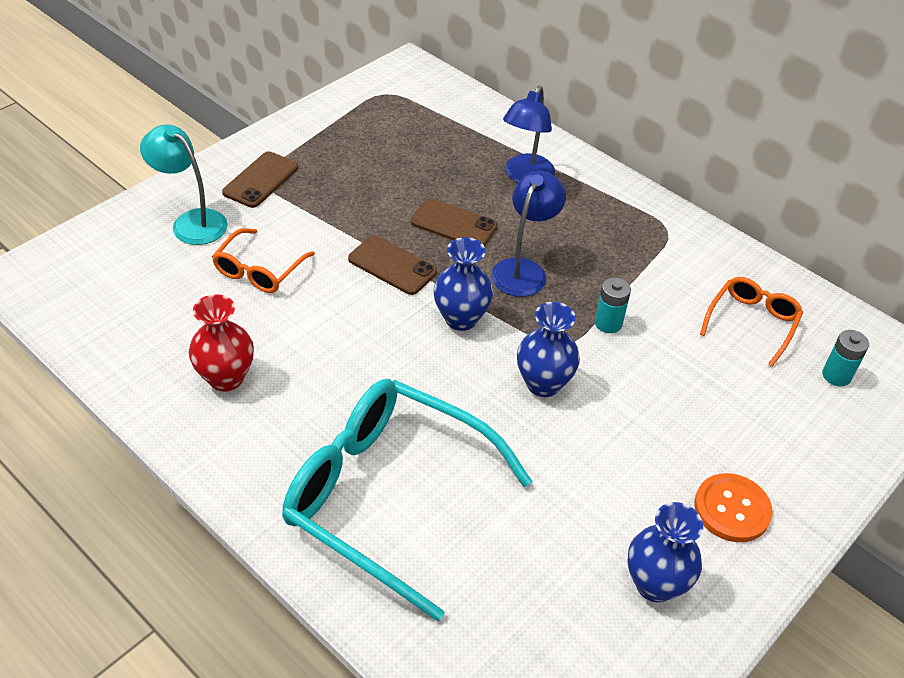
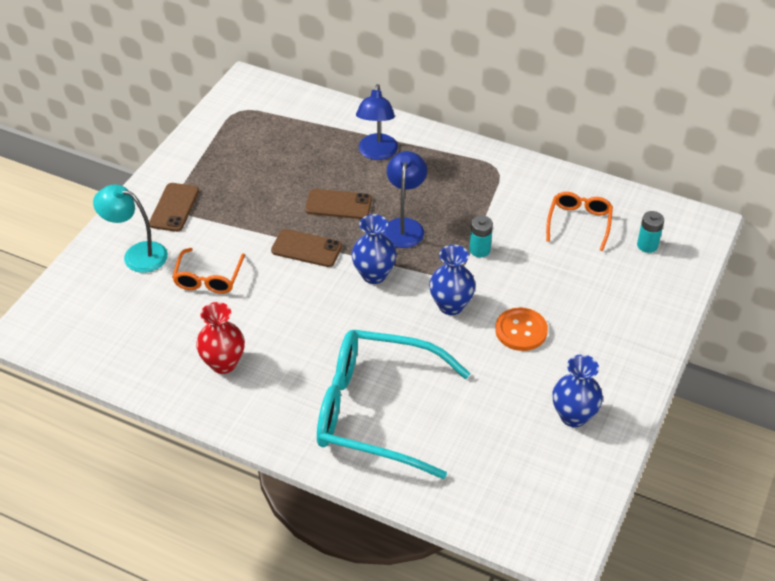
camera: 15 degrees left, 0 degrees up
(732, 509) = (606, 354): orange button -> orange button (521, 330)

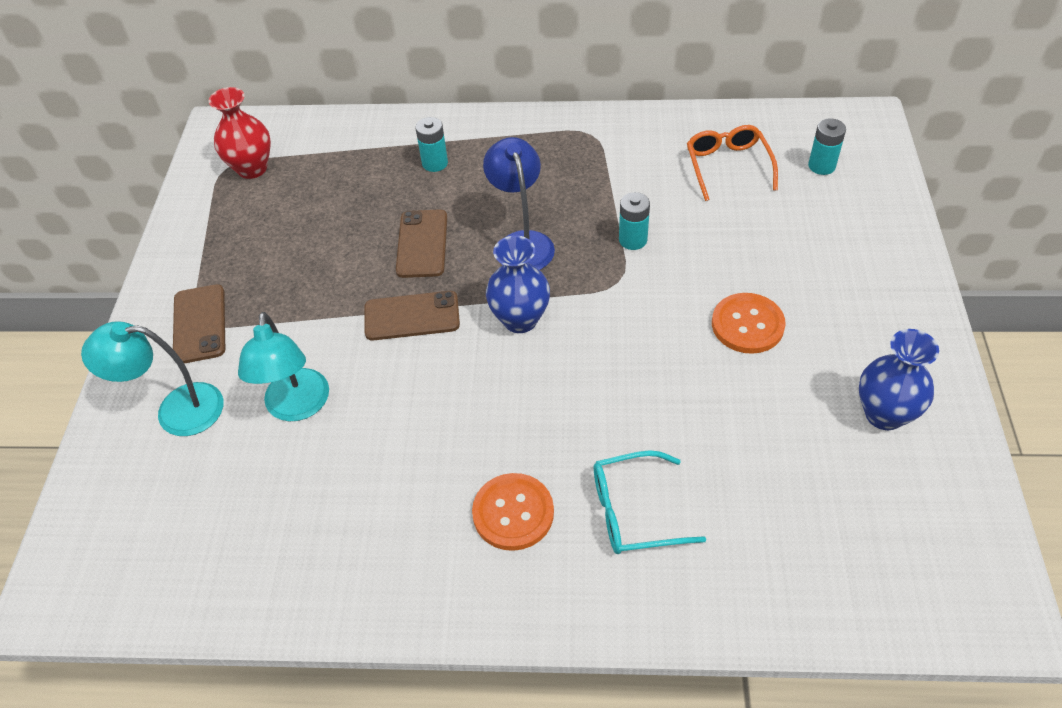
camera: 20 degrees left, 5 degrees up
(208, 278) = (297, 407): orange glasses -> turquoise lamp
(223, 363) = (382, 526): red vase -> red vase (252, 168)
(303, 385) = (513, 513): none -> orange button
(338, 205) = (422, 244): brown phone -> brown phone turned 75 degrees counterclockwise
(376, 411) = (634, 511): turquoise glasses -> turquoise glasses, size x0.48
(377, 153) = (435, 163): blue lamp -> turquoise battery
(451, 305) = (641, 324): blue vase -> none

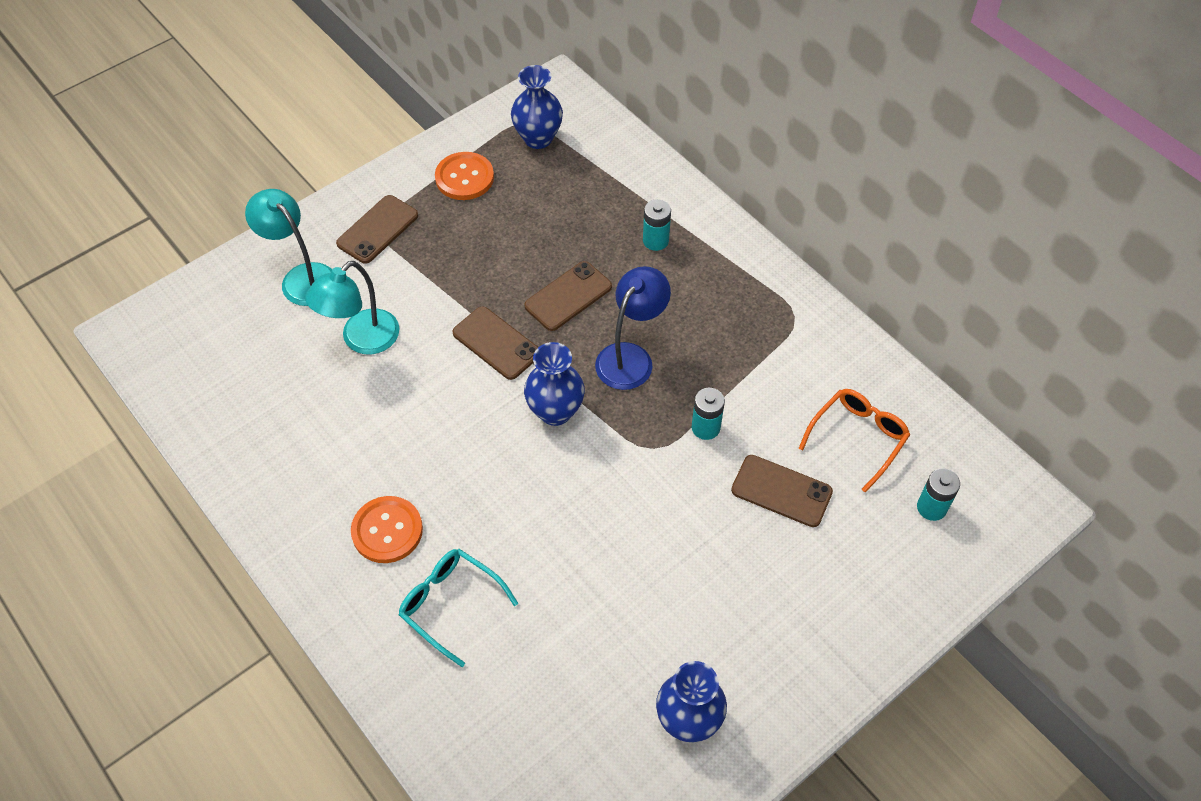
camera: 45 degrees right, 5 degrees up
(252, 168) = (538, 138): red vase -> blue vase
(731, 233) = (781, 491): none -> brown phone
(747, 325) = (692, 566): orange button -> orange button (464, 178)

